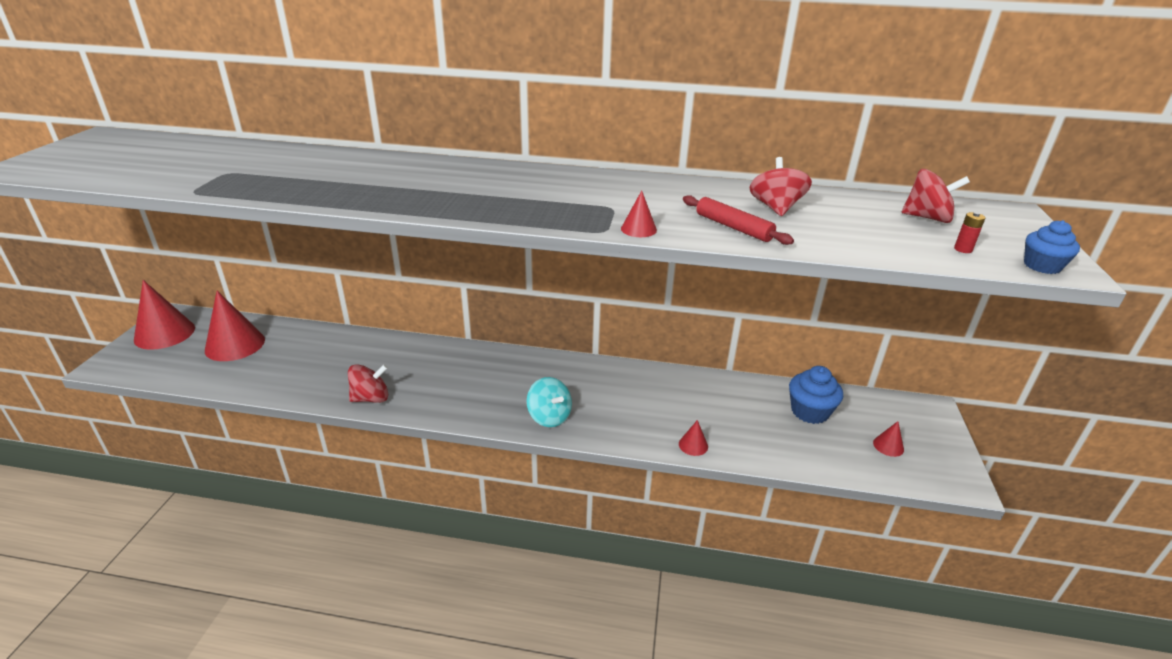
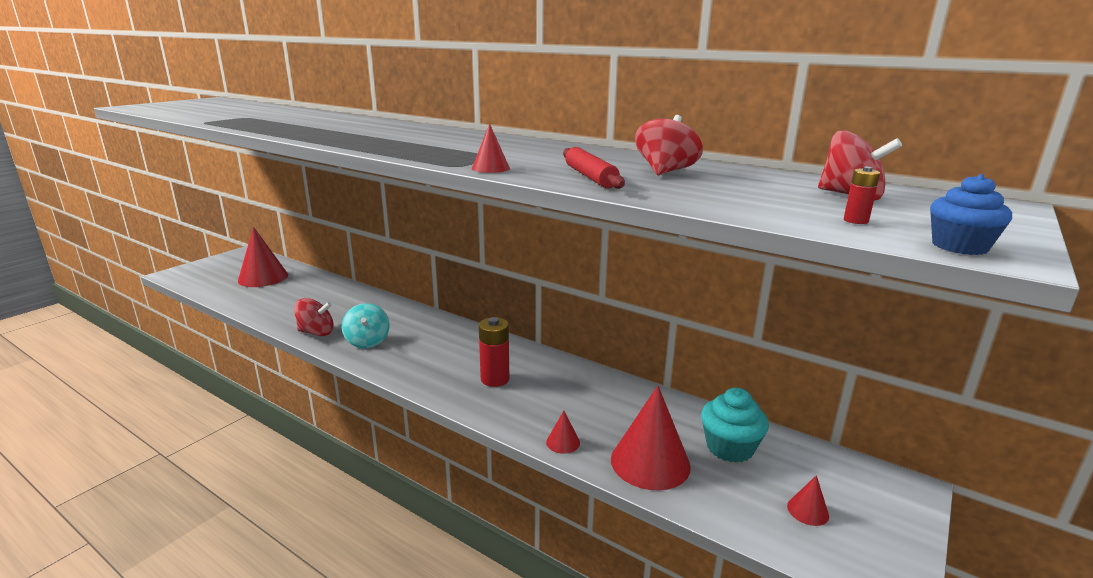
camera: 25 degrees right, 10 degrees down
(164, 333) = (228, 262): red cone -> red cone (650, 462)
(549, 417) = (445, 381): turquoise spinning top -> turquoise spinning top (367, 341)
(590, 402) = (495, 379): none -> red battery
(810, 411) = (729, 447): blue cupcake -> turquoise cupcake

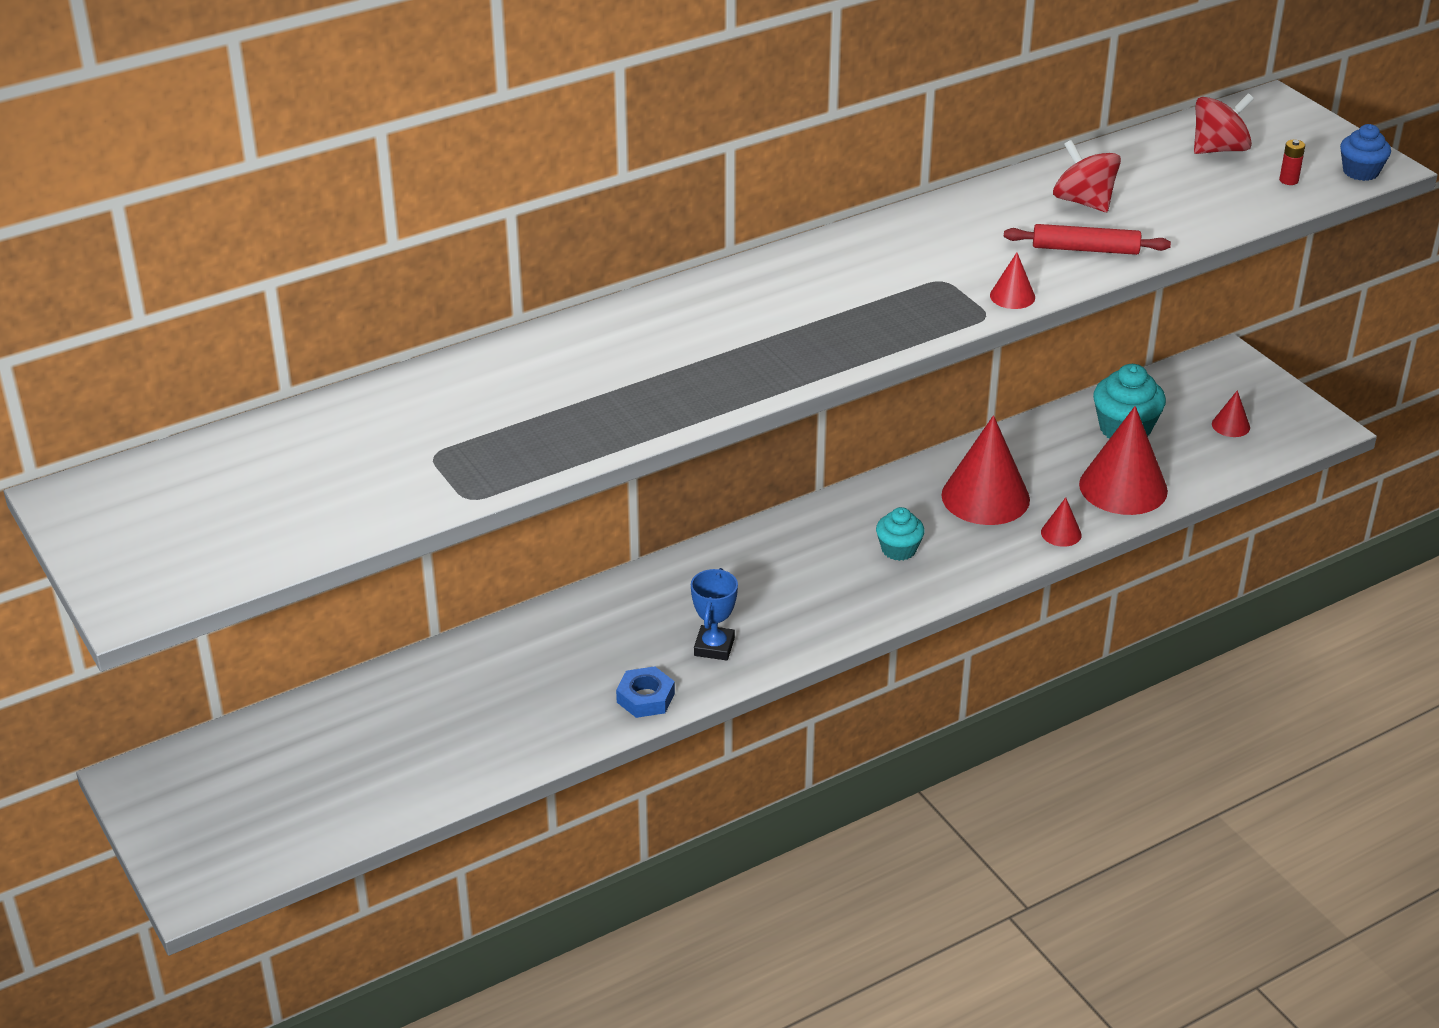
camera: 65 degrees left, 15 degrees up
(263, 277) = (330, 752): red cone -> red cone (985, 497)
(316, 332) = (645, 698): red spinning top -> blue nut
(367, 341) = (714, 647): turquoise spinning top -> blue trophy
(495, 379) = (898, 549): red battery -> turquoise cupcake

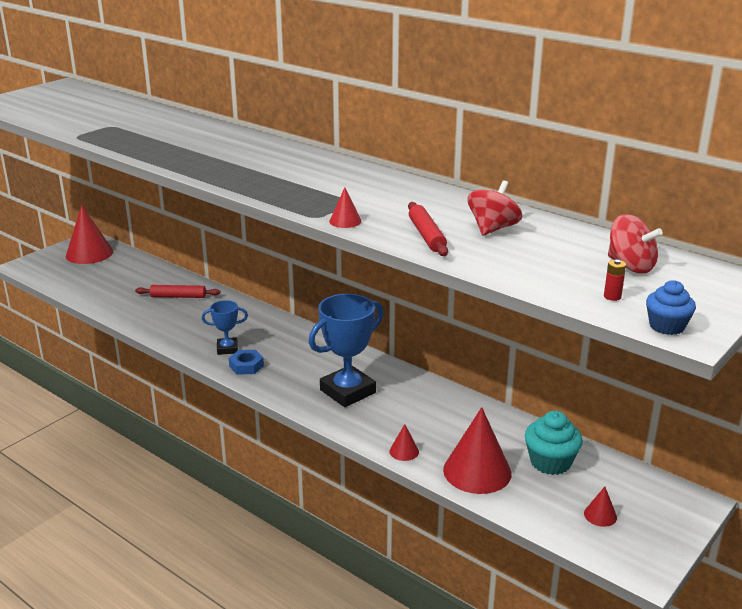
camera: 70 degrees right, 10 degrees down
(491, 679) = (178, 296): none -> red rolling pin
(645, 698) = (178, 337): blue nut -> blue nut (246, 366)
(898, 549) = (347, 391): turquoise cupcake -> blue trophy
(985, 497) = (423, 414): red cone -> red cone (89, 253)

